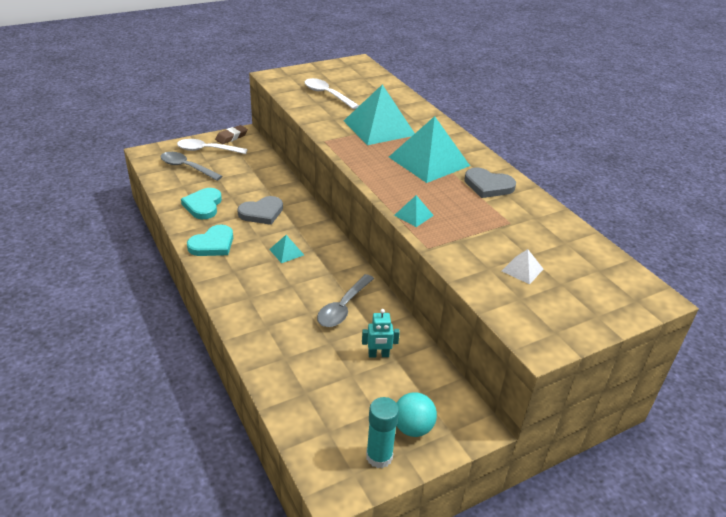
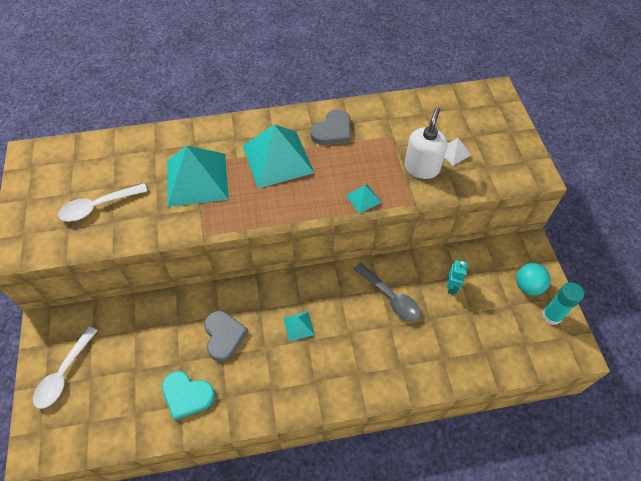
camera: 70 degrees left, 20 degrees up
(186, 167) = (95, 404): grey spoon -> none
(213, 244) = (264, 395): turquoise heart -> none
(231, 137) = (46, 339): brown eraser -> none
(481, 248) = (421, 168): none -> white soap dispenser

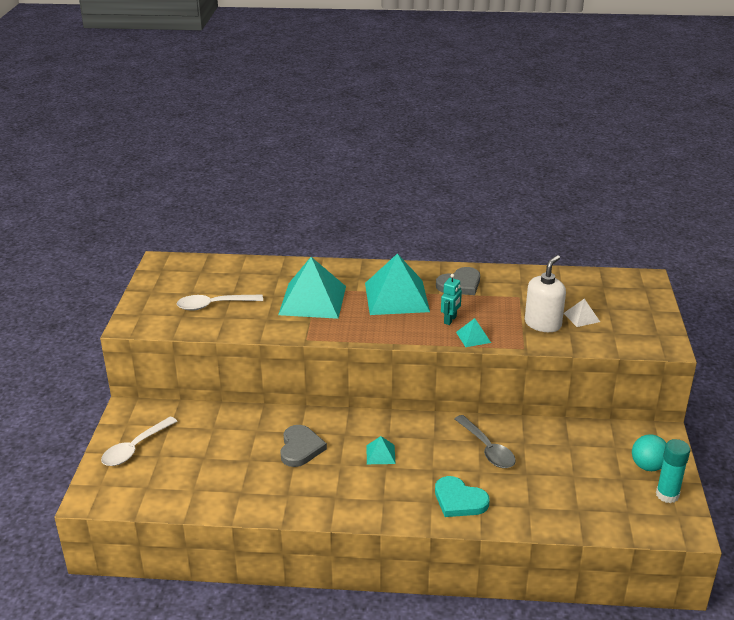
camera: 15 degrees right, 25 degrees down
(187, 395) = (249, 485): turquoise heart -> turquoise heart (459, 500)
(452, 287) = (559, 452): turquoise robot -> turquoise robot (450, 320)

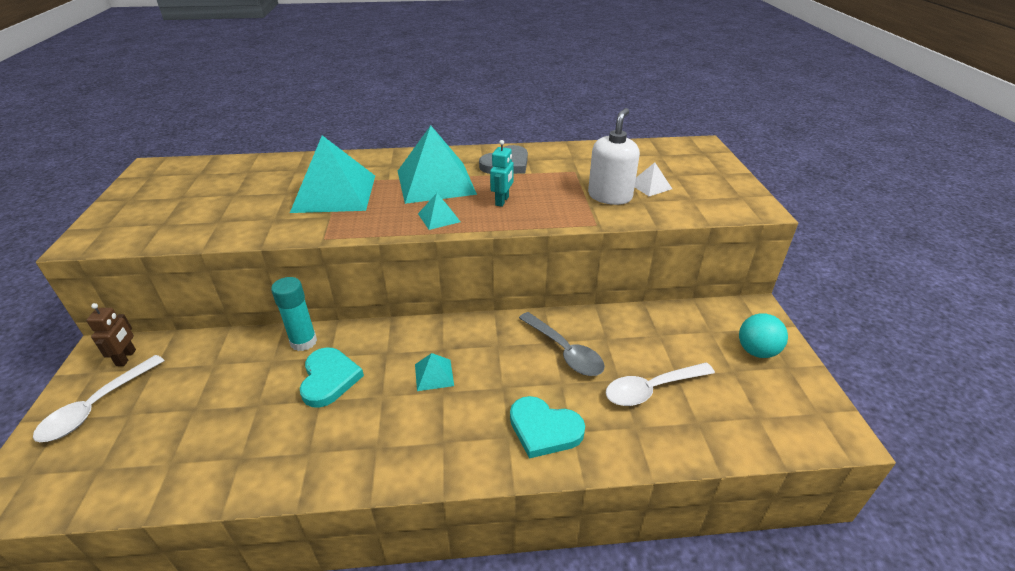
camera: 10 degrees left, 5 degrees up
(148, 416) = (126, 358): none -> brown robot
(214, 305) = (207, 209): white spoon -> white spoon (651, 389)
(300, 448) = (329, 379): grey heart -> turquoise heart
(473, 337) = (533, 217): turquoise pyramid -> turquoise pyramid (439, 217)
(667, 495) = (794, 386): turquoise glue stick -> turquoise glue stick (303, 342)

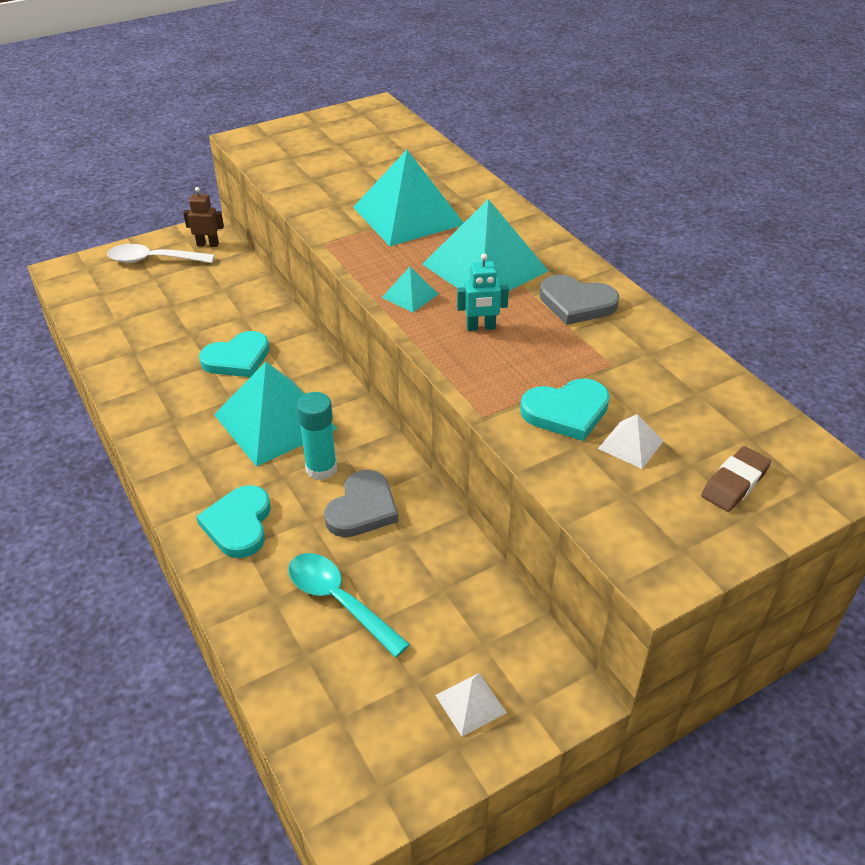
camera: 65 degrees right, 5 degrees up
(126, 358) = (208, 244): brown robot -> brown robot turned 150 degrees counterclockwise
(303, 342) = (275, 323): turquoise glue stick -> turquoise glue stick (321, 469)
(434, 374) = (275, 421): turquoise pyramid -> turquoise pyramid, size x2.29
(564, 351) = (362, 508): grey spoon -> grey heart
(610, 196) = (566, 412): white soap dispenser -> turquoise heart
(651, 389) = (339, 601): white spoon -> turquoise spoon
(695, 169) = (734, 483): none -> brown eraser
(756, 351) = (470, 704): turquoise ball -> white pyramid

